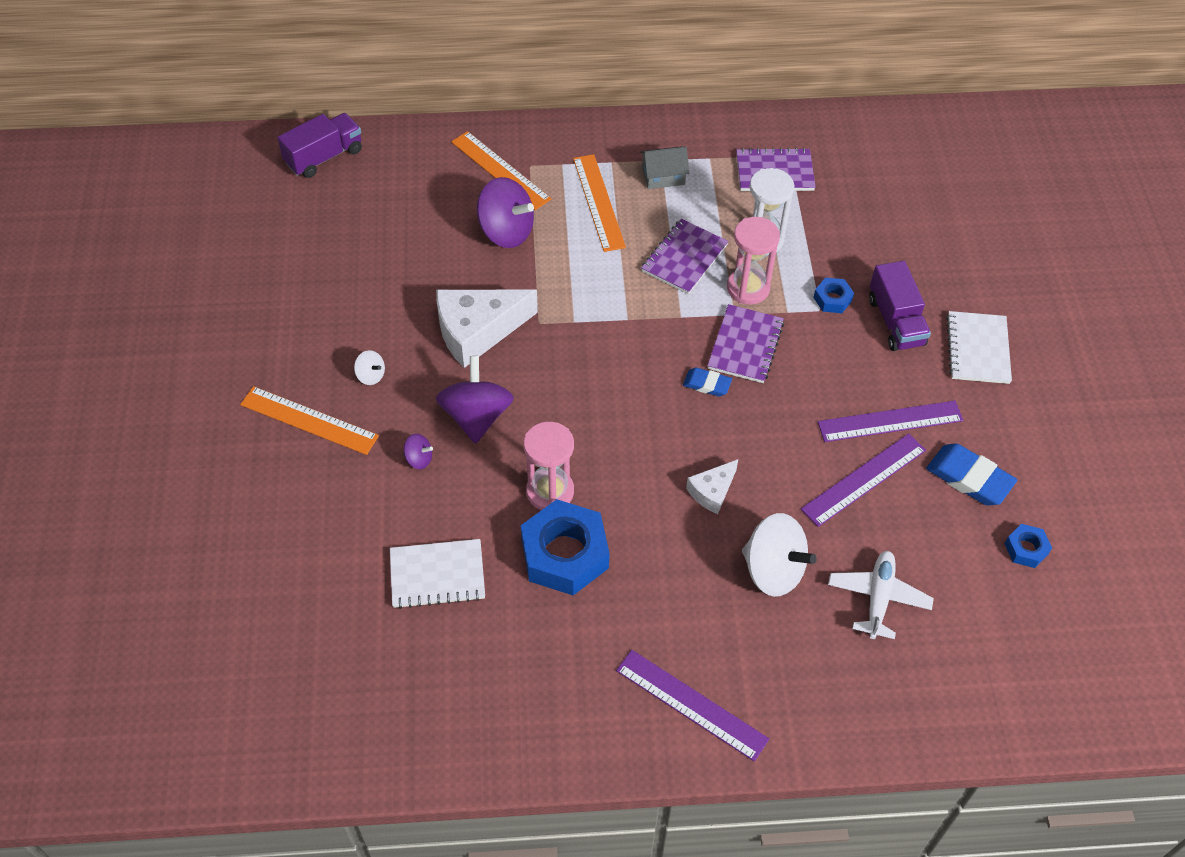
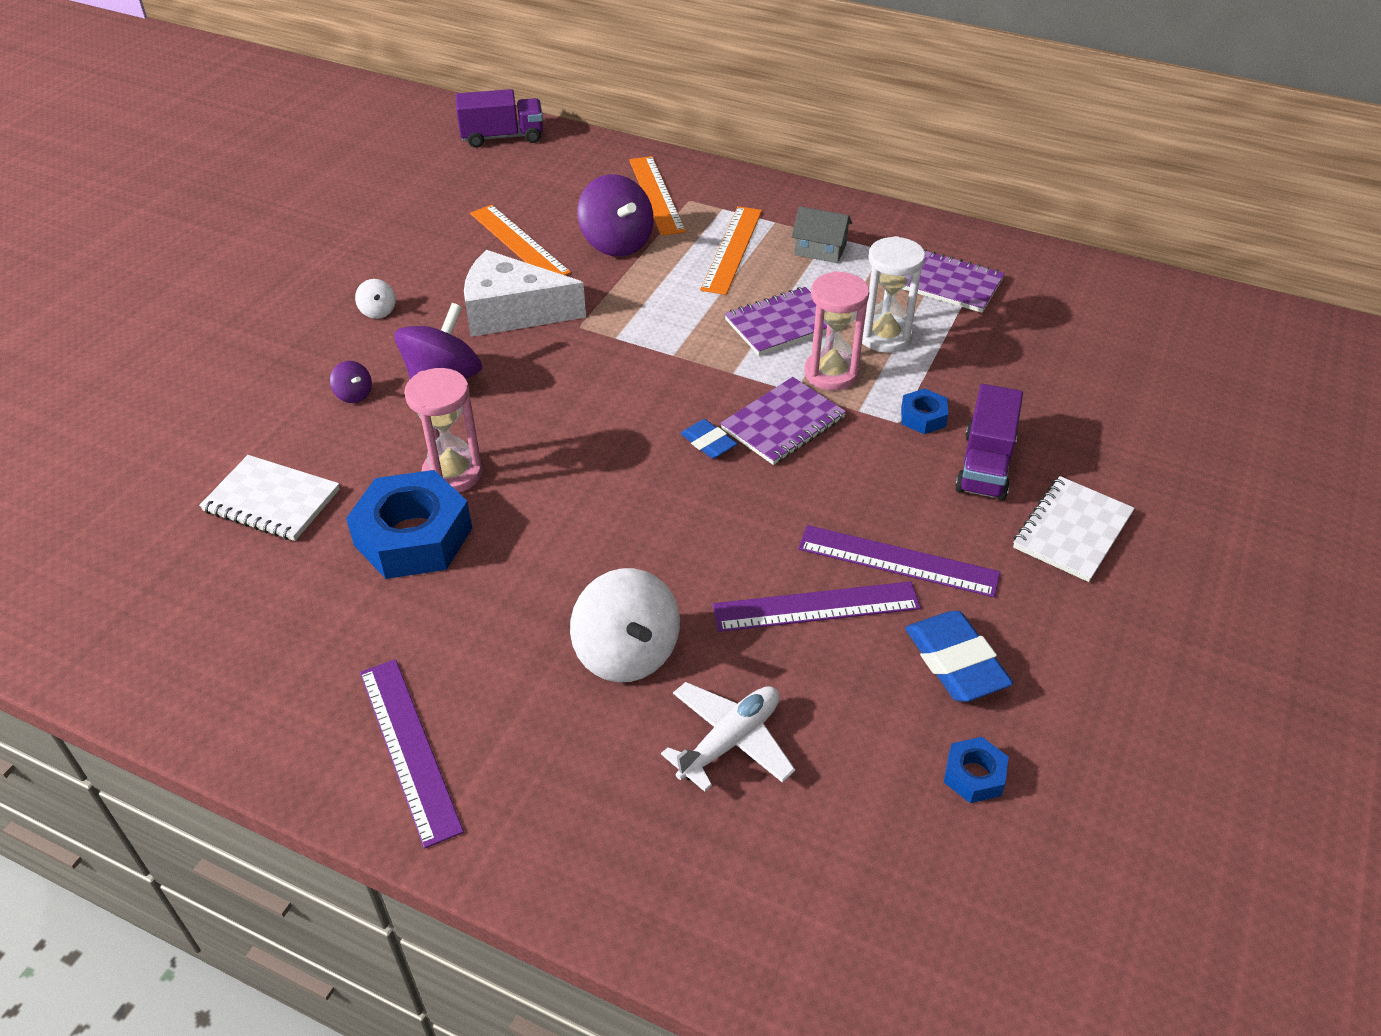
camera: 30 degrees right, 10 degrees down
(309, 420) = (288, 325): orange ruler -> orange ruler (519, 242)
(712, 491) = (625, 545): white cheese -> none

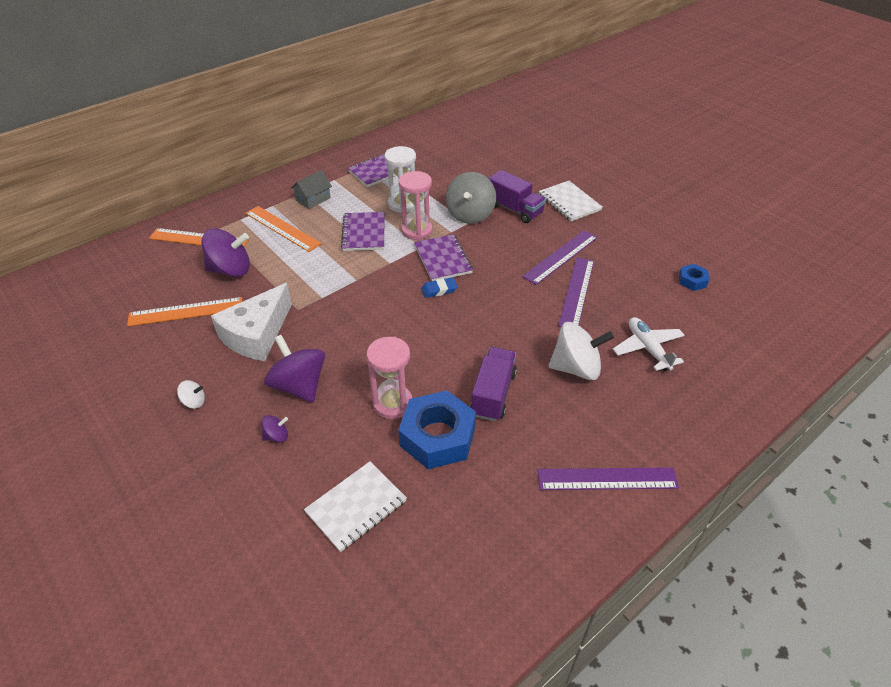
camera: 65 degrees left, 0 degrees up
(502, 137) = (51, 286): purple truck -> purple truck (493, 394)
(923, 417) = (470, 214): blue nut -> grey spinning top
(955, 662) = (629, 263): blue eraser -> none

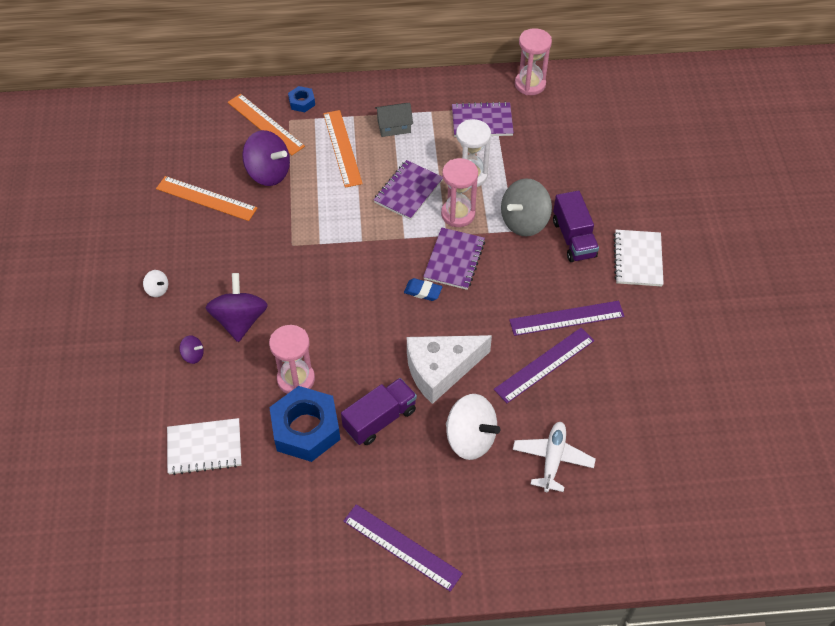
camera: 35 degrees right, 10 degrees up
(257, 335) = (243, 252): white cheese -> white cheese (440, 370)
(393, 139) = (530, 84): none -> pink hourglass
(692, 281) = (670, 418): blue nut -> blue nut (302, 102)

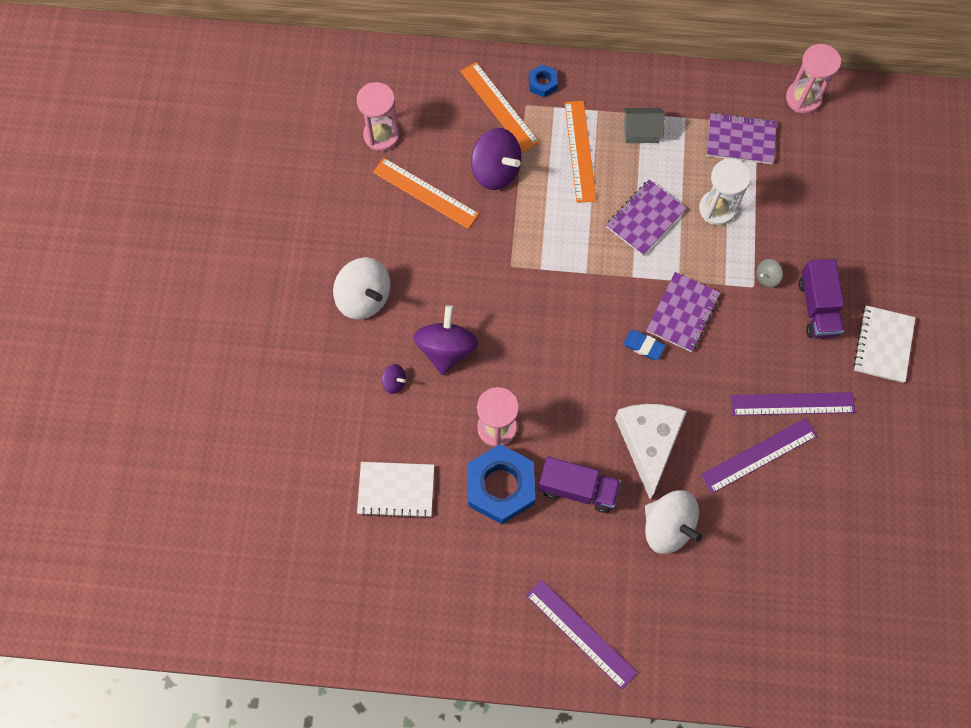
camera: 10 degrees right, 15 degrees up
(157, 289) = (364, 298): white spinning top -> white spinning top, size x2.17
(380, 419) = (577, 489): purple truck -> purple truck turned 45 degrees clockwise
(440, 370) = (648, 443): white cheese -> white cheese turned 105 degrees clockwise
(458, 214) = (695, 256): pink hourglass -> pink hourglass (381, 135)
(524, 221) = (766, 277): grey spinning top -> grey spinning top, size x0.46
(552, 459) = (748, 564): white plane -> none

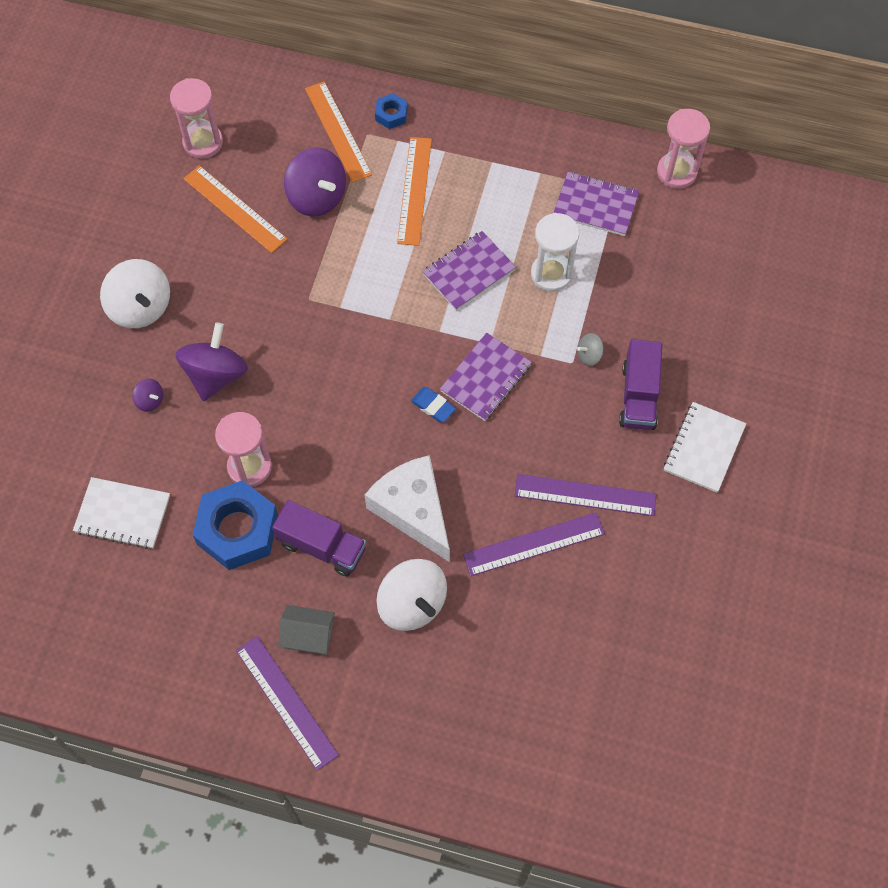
camera: 10 degrees right, 5 degrees down
(641, 131) = (487, 180): grey house -> grey house (308, 635)
(648, 443) = (413, 510): white cheese -> white cheese turned 45 degrees counterclockwise

